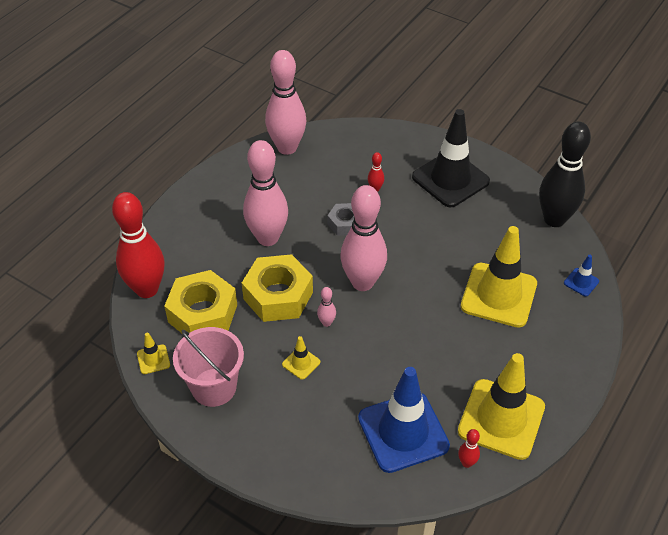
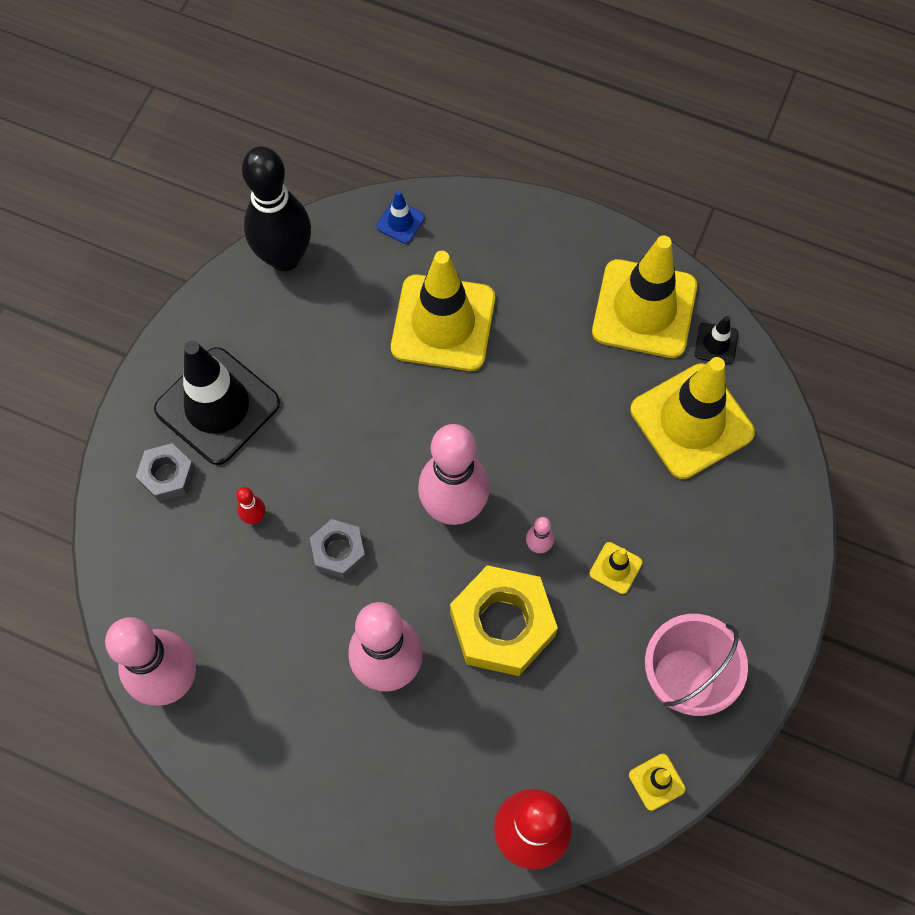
camera: 100 degrees left, 20 degrees up
(202, 313) = (558, 731): yellow nut -> none
(403, 432) = (691, 421): blue traffic cone -> yellow traffic cone
(408, 155) = (167, 476): none -> grey nut
(467, 463) = (716, 344): red bowling pin -> black traffic cone

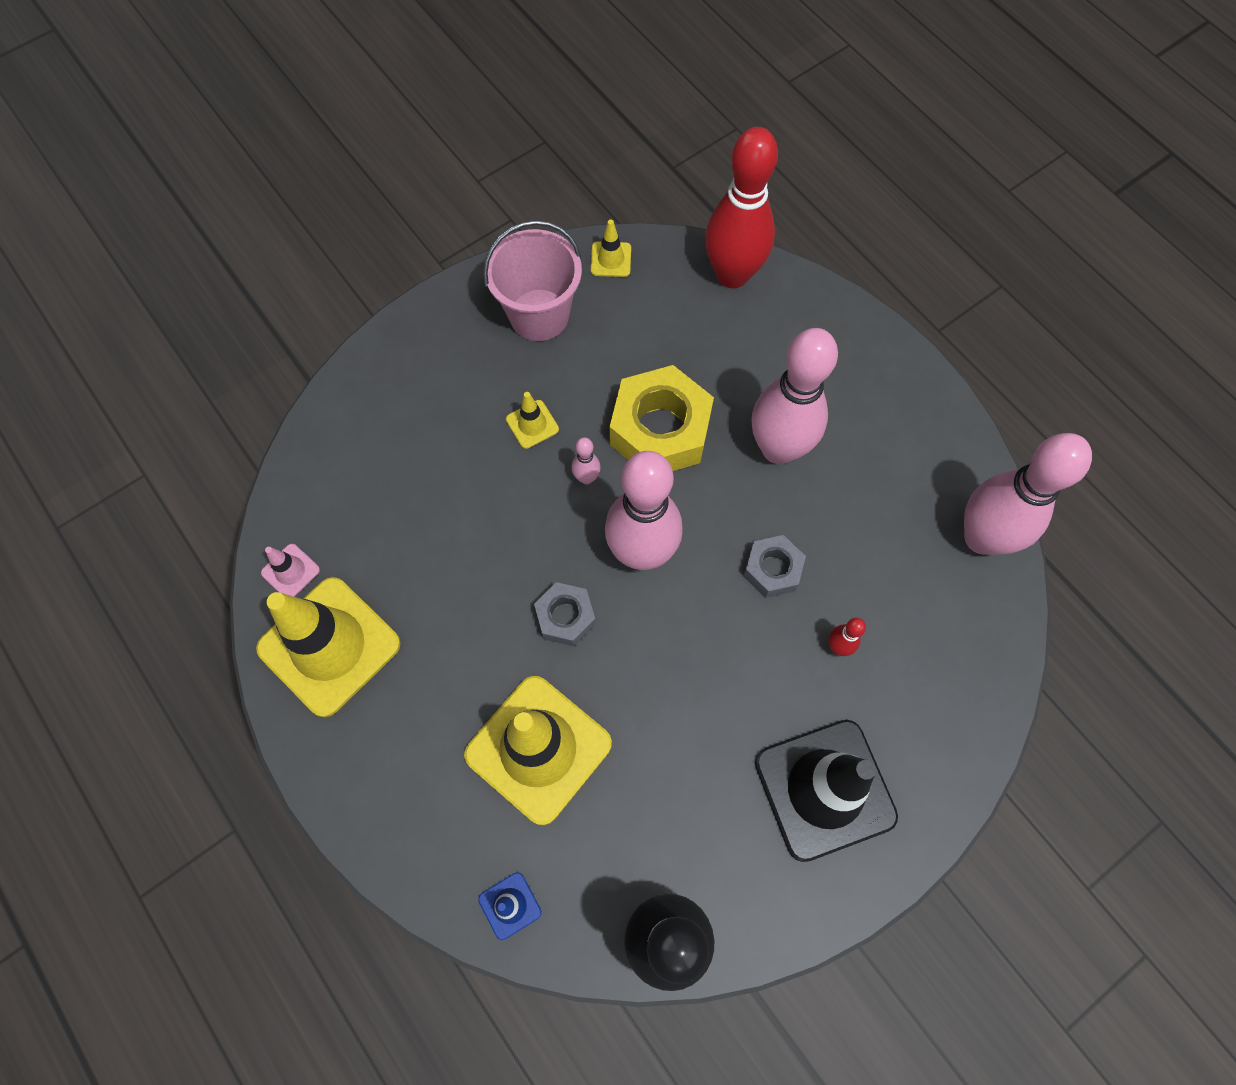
camera: 150 degrees left, 0 degrees up
(167, 476) = (909, 739): grey nut -> grey nut (565, 617)
(691, 421) = (371, 511): yellow traffic cone -> none
(716, 344) = (290, 571): black traffic cone -> pink traffic cone

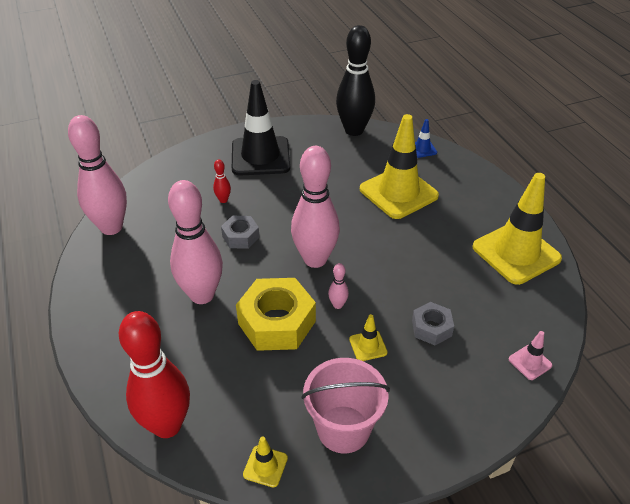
camera: 165 degrees left, 25 degrees down
(290, 571) = (545, 293): pink traffic cone -> pink traffic cone (530, 362)
(565, 617) = (371, 239): grey nut -> grey nut (431, 328)

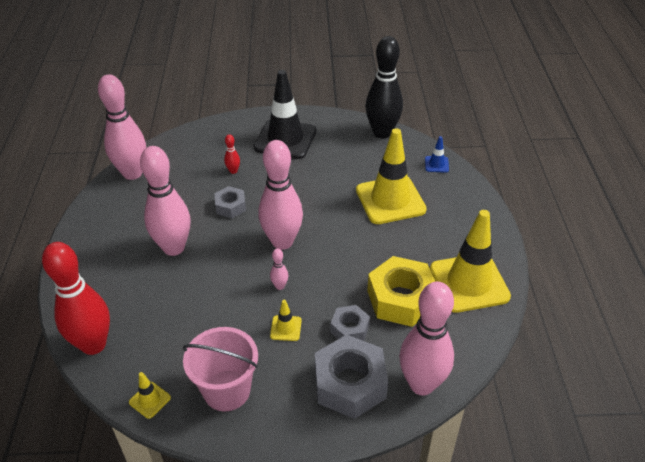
camera: 20 degrees right, 0 degrees up
(276, 322) = (221, 287): yellow nut -> yellow nut (401, 299)
(463, 383) = (350, 384): none -> grey nut
(530, 362) = (422, 384): pink traffic cone -> pink bowling pin

